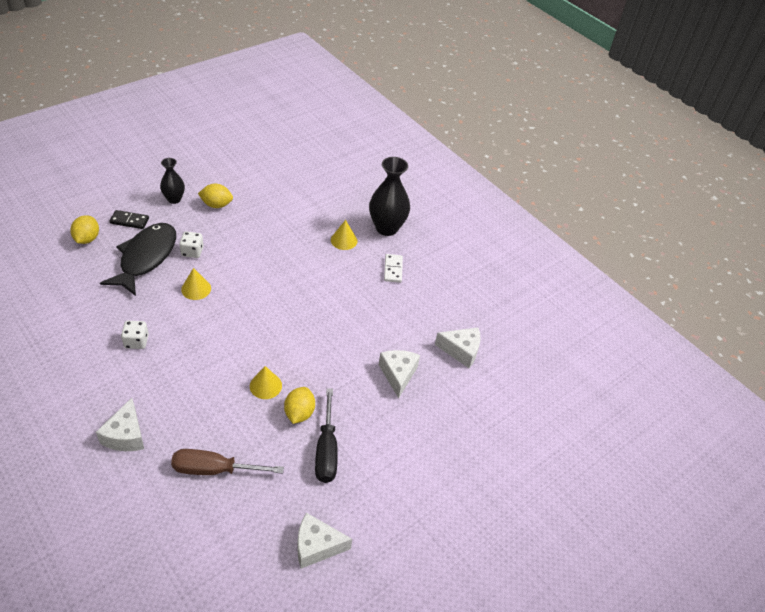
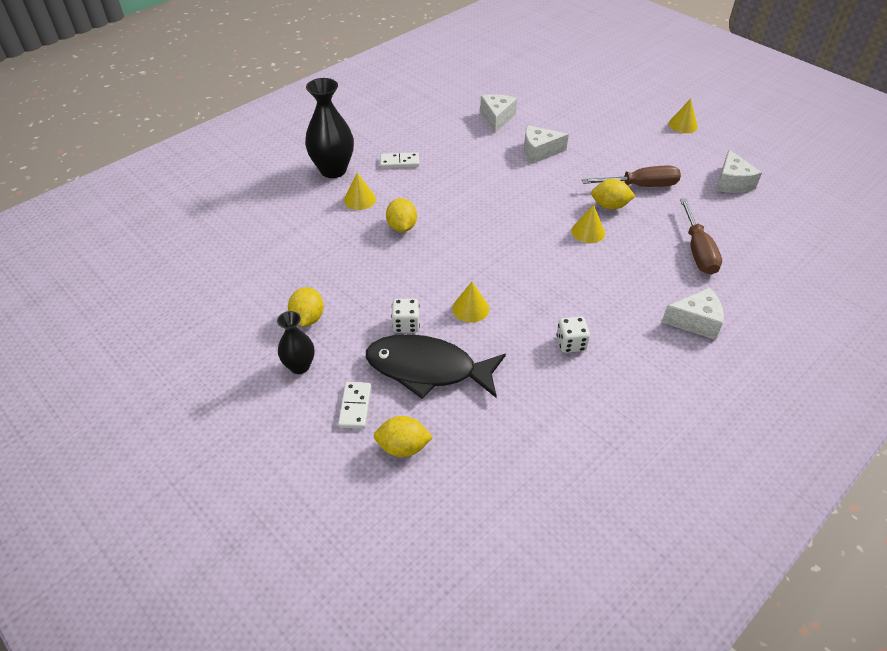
camera: 90 degrees left, 0 degrees up
(129, 221) = (355, 406): black domino -> white domino
(303, 261) = (402, 227): none -> yellow lemon
(326, 450) = (640, 186): black screwdriver -> brown screwdriver
(439, 533) = (683, 125): none -> yellow cone

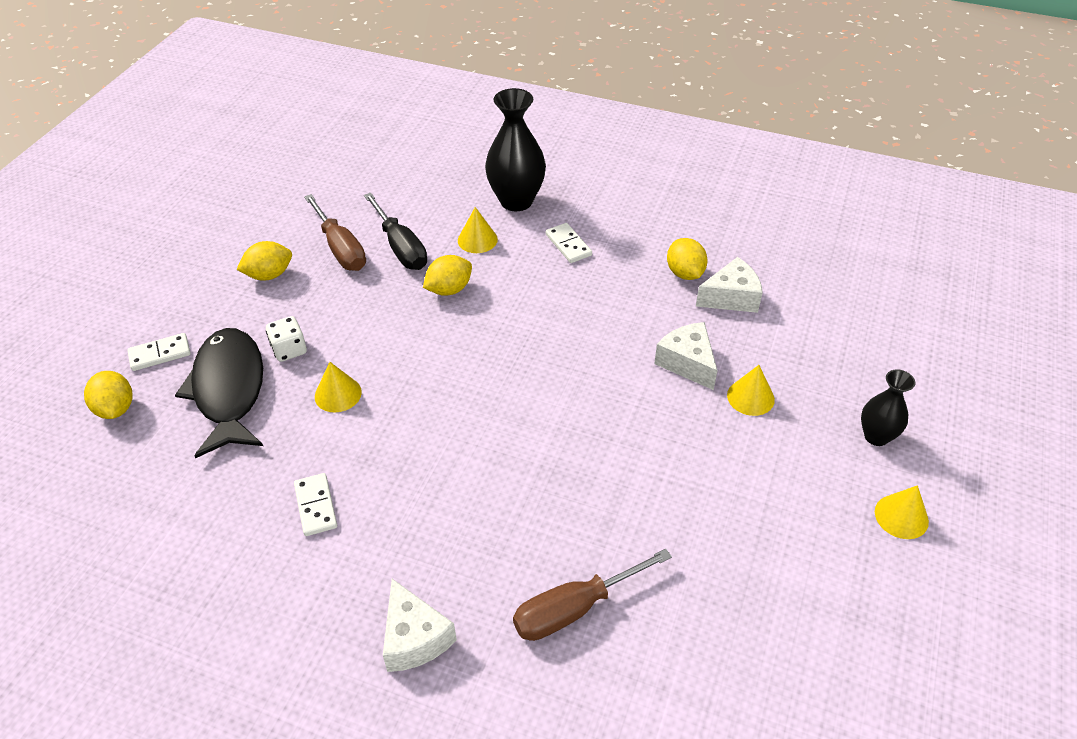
camera: 65 degrees right, 0 degrees up
(300, 366) = (201, 295): black vase -> black vase (876, 436)
(335, 238) = (400, 247): none -> black screwdriver
(571, 343) = (316, 506): white dice -> white domino
(588, 232) = (542, 465): yellow cone -> yellow cone (750, 397)
(610, 206) = (615, 474): yellow lemon -> yellow lemon (685, 273)
(640, 186) = (688, 499): brown screwdriver -> brown screwdriver (340, 248)
(732, 182) = (785, 622): white cheese -> none

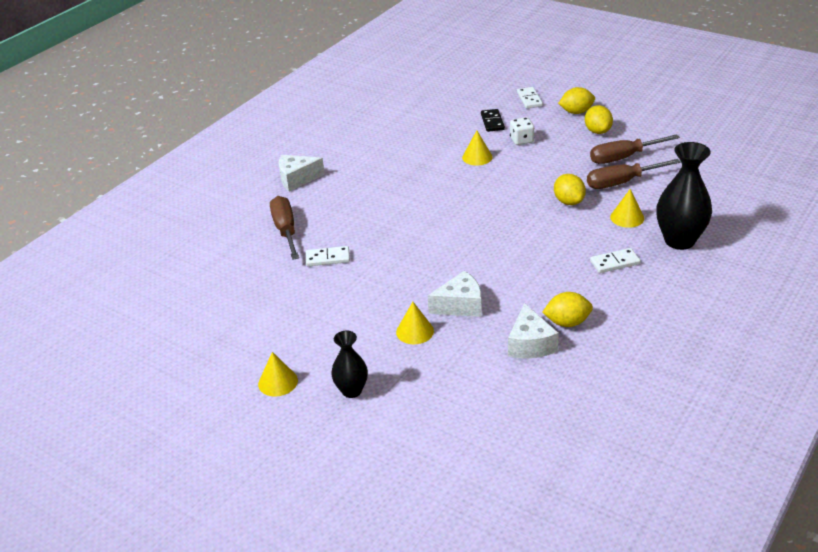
camera: 105 degrees right, 10 degrees down
(116, 408) = (488, 90): yellow lemon -> yellow lemon (576, 112)
(229, 390) = (492, 122): black fish -> black domino
(316, 506) = (394, 151): white domino -> white domino (327, 258)
(400, 247) = (622, 182): black screwdriver -> brown screwdriver

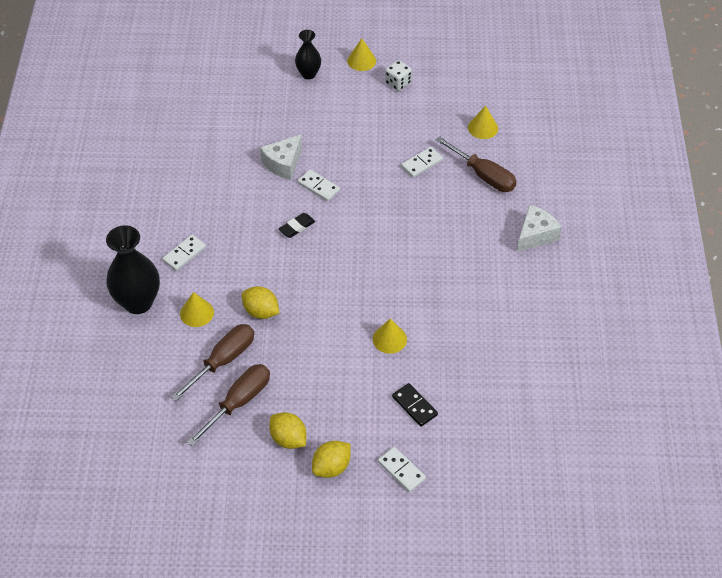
camera: 145 degrees right, 15 degrees up
(415, 331) = (300, 130): yellow cone -> yellow cone (483, 128)
(442, 273) = (318, 187): none -> white domino
(490, 248) = (297, 227): none -> black eraser
(521, 140) = (362, 386): white dice -> white dice (398, 83)
(530, 344) = (211, 153): white cheese -> none
(567, 322) = (194, 181): yellow lemon -> none

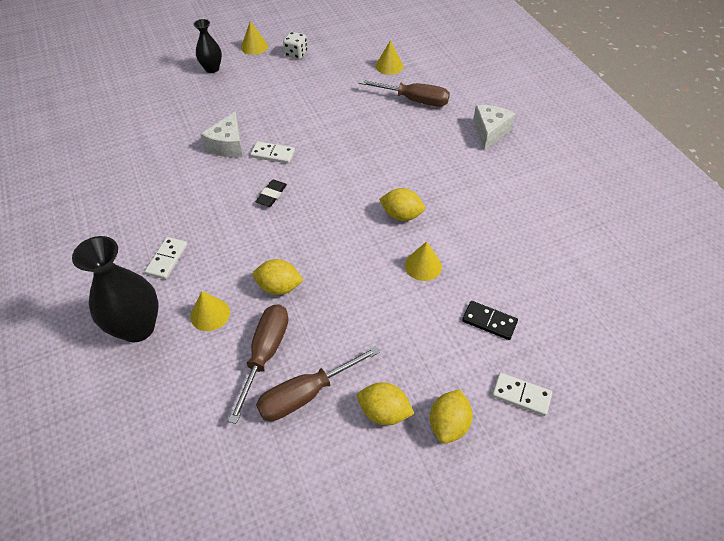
camera: 25 degrees left, 0 degrees up
(238, 402) = (306, 394): brown screwdriver -> brown screwdriver turned 135 degrees counterclockwise
(399, 287) = (401, 215): none -> yellow lemon
(421, 163) = (355, 107): white domino -> none

